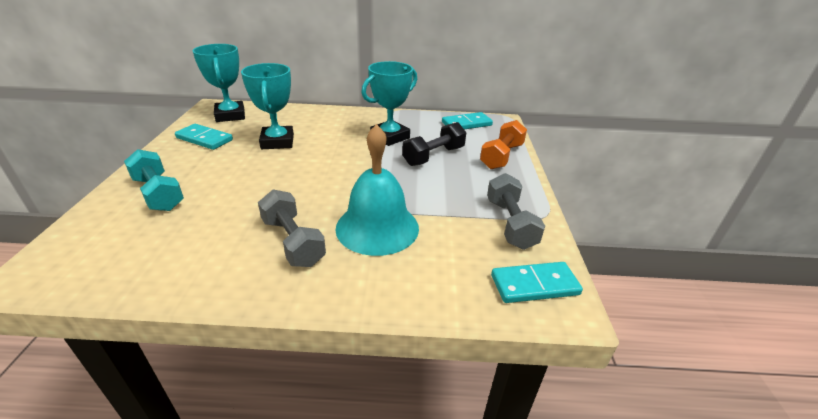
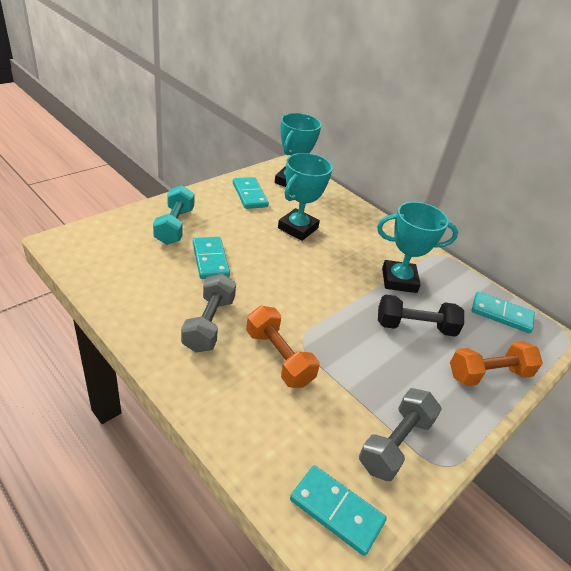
camera: 40 degrees right, 5 degrees up
(230, 199) = (210, 260): none -> turquoise domino
(377, 227) = (278, 357): turquoise bell -> orange dumbbell

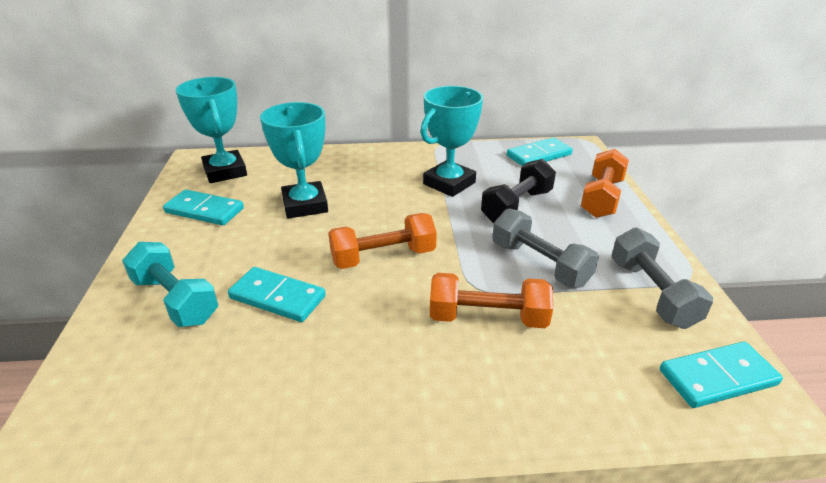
camera: 45 degrees left, 5 degrees down
(209, 324) = (387, 352): grey dumbbell -> grey dumbbell (539, 264)
(286, 285) = (383, 257): none -> orange dumbbell

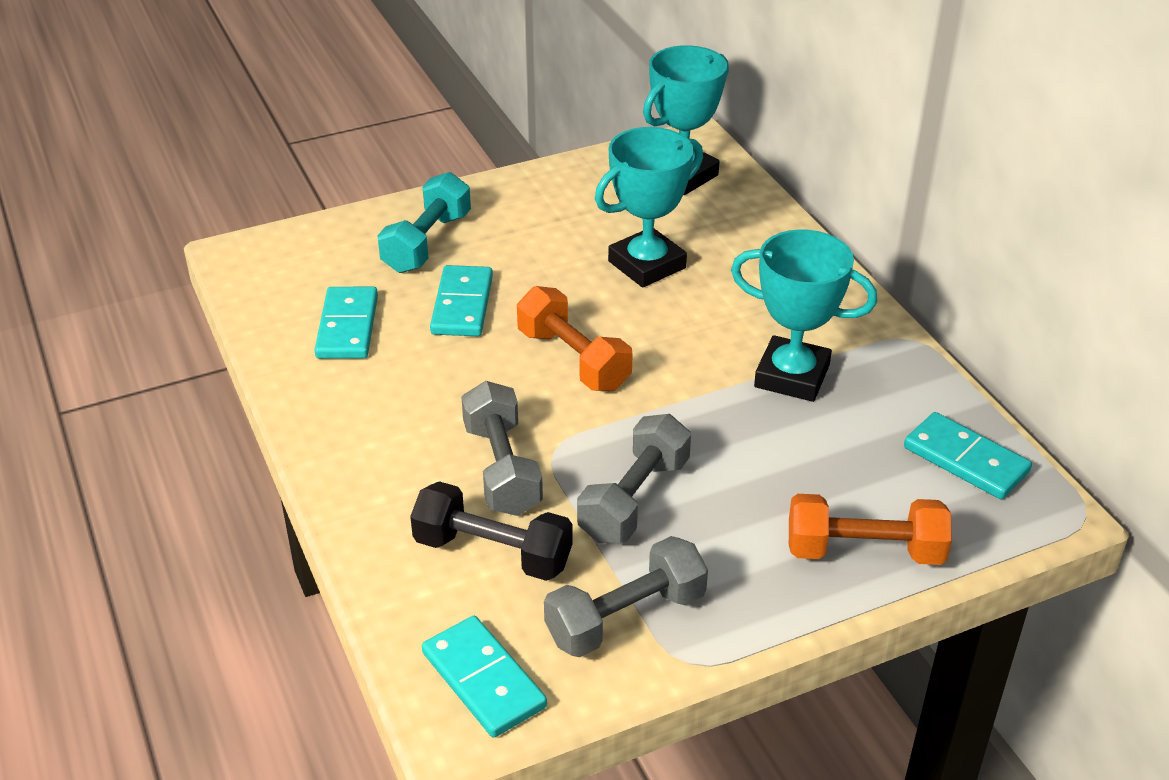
camera: 70 degrees right, 5 degrees up
(204, 210) = (586, 196): turquoise domino -> turquoise domino (347, 327)
(487, 318) = (502, 469): orange dumbbell -> grey dumbbell
(517, 206) = (772, 457): black dumbbell -> black dumbbell (493, 552)

